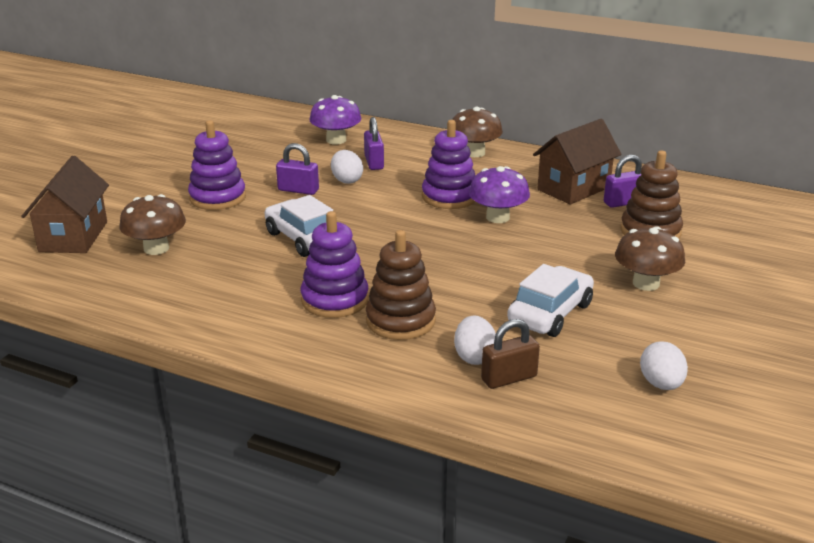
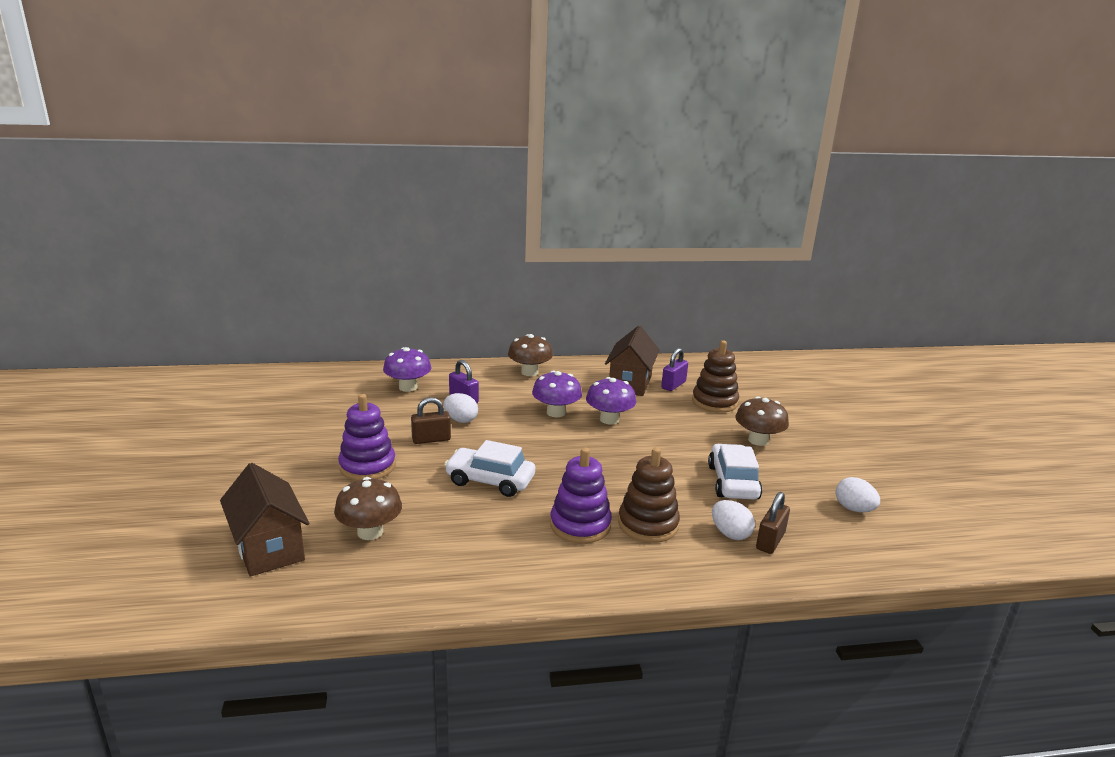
camera: 35 degrees left, 5 degrees down
(298, 190) = (431, 439): purple padlock -> brown padlock
(449, 197) = (556, 412): purple stacking toy -> purple mushroom

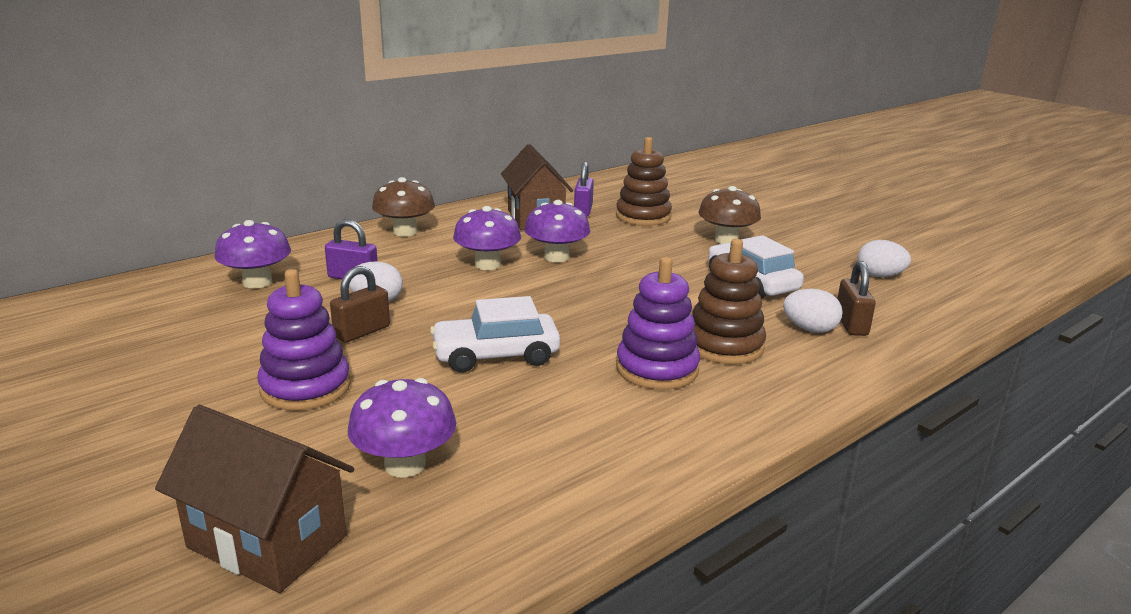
camera: 30 degrees left, 0 degrees up
(370, 532) = (405, 465): brown mushroom -> purple mushroom

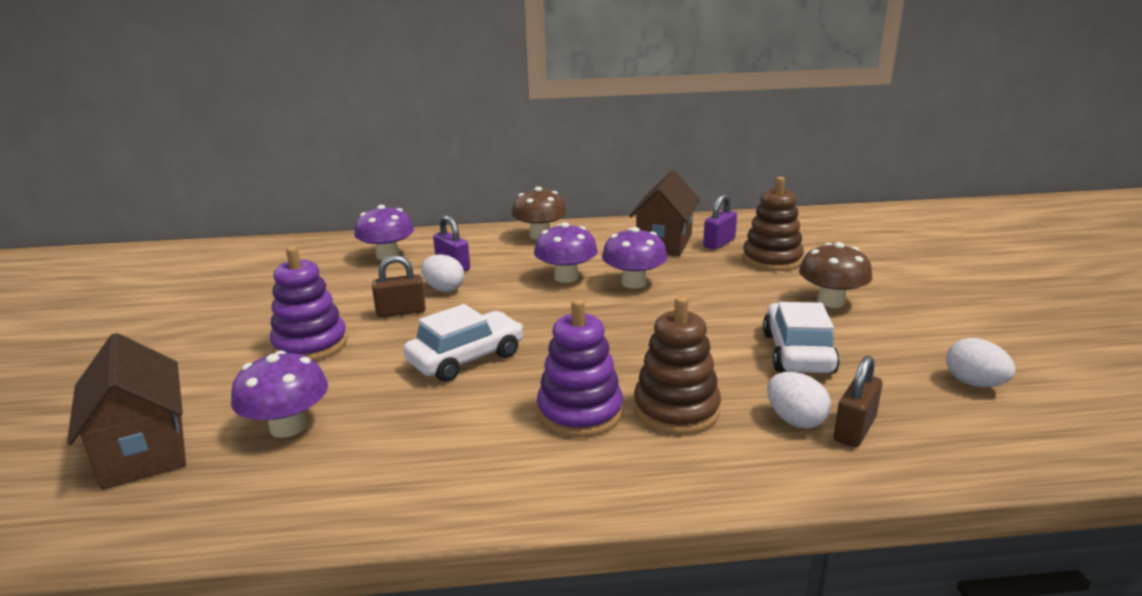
camera: 35 degrees right, 0 degrees up
(496, 355) = (466, 358): white car -> white car turned 120 degrees clockwise

